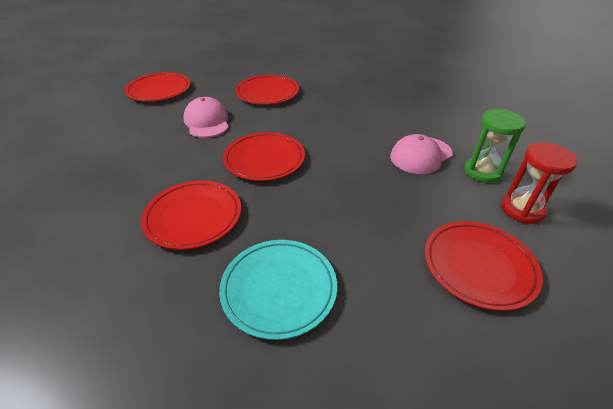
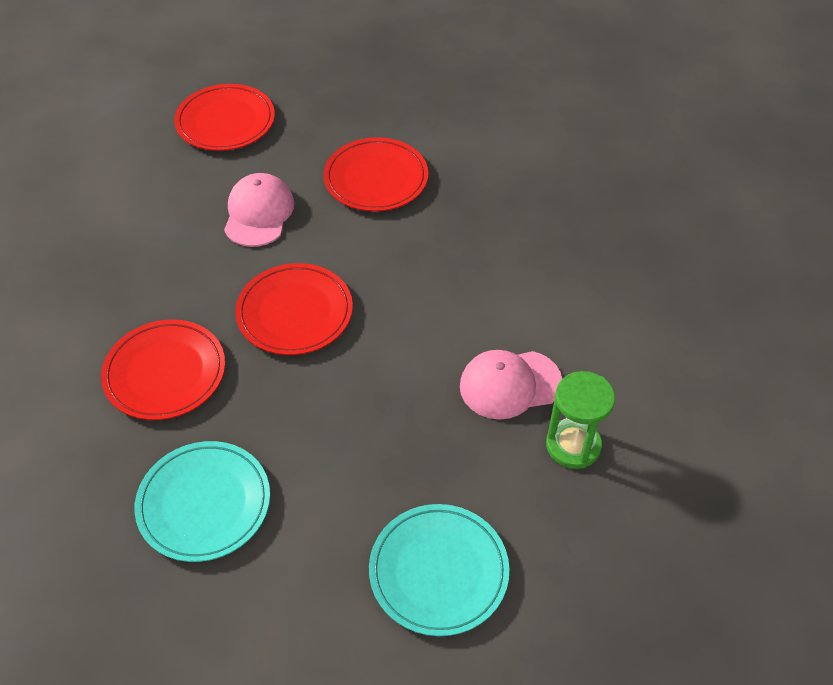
camera: 25 degrees right, 10 degrees up
(478, 266) = (438, 571): red plate -> turquoise plate
(522, 209) = (568, 524): red hourglass -> none

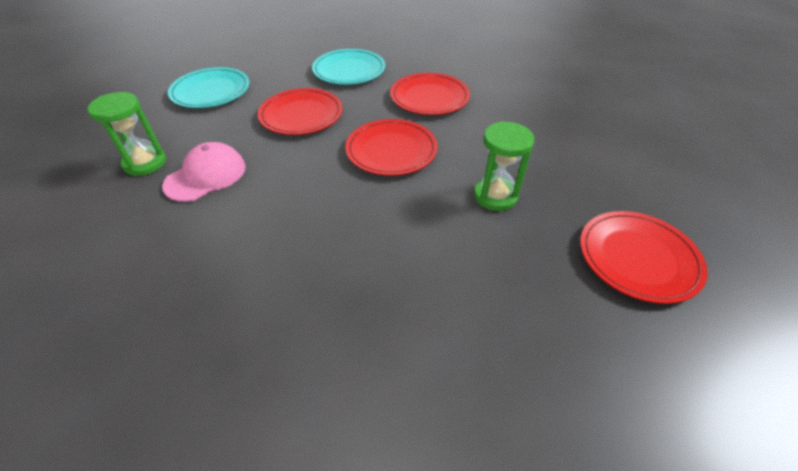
camera: 145 degrees right, 5 degrees down
(258, 213) = (495, 196): pink cap -> green hourglass
(376, 179) = (438, 278): red plate -> red plate (301, 115)

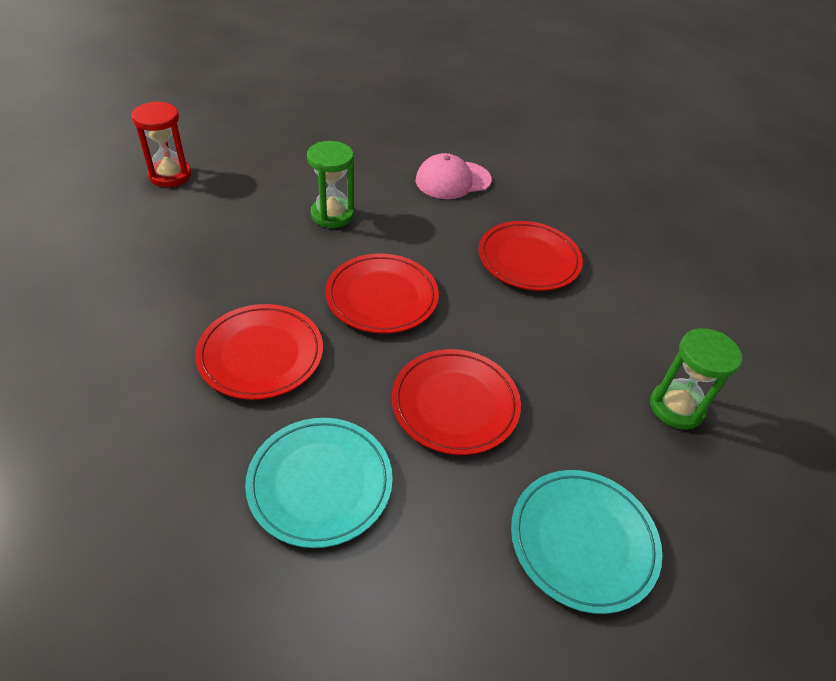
camera: 155 degrees left, 0 degrees up
(206, 176) = (600, 354): pink cap -> pink cap (452, 180)
(638, 258) = (290, 145): red plate -> red plate (529, 259)
(658, 170) = (170, 175): none -> red hourglass

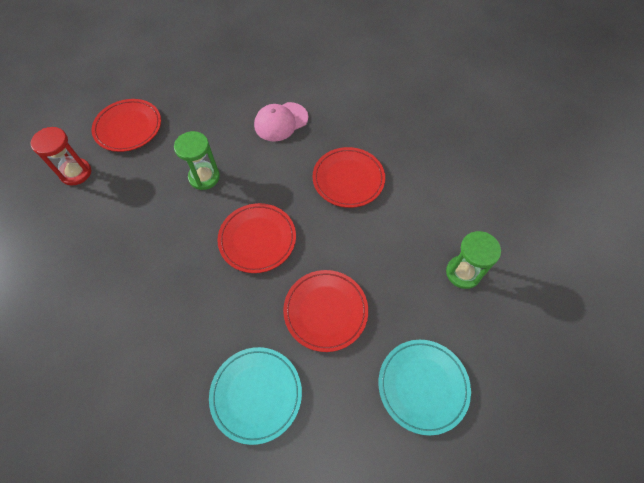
camera: 10 degrees left, 15 degrees up
(261, 354) = (190, 309): red plate -> red plate (128, 127)

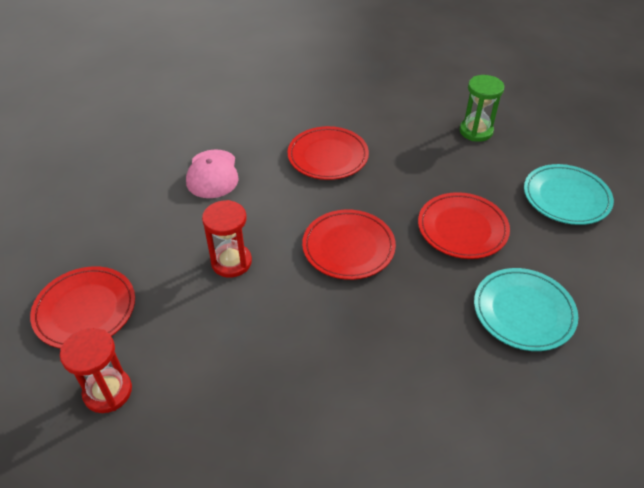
camera: 60 degrees left, 15 degrees down
(204, 177) = (231, 262): green hourglass -> red hourglass

